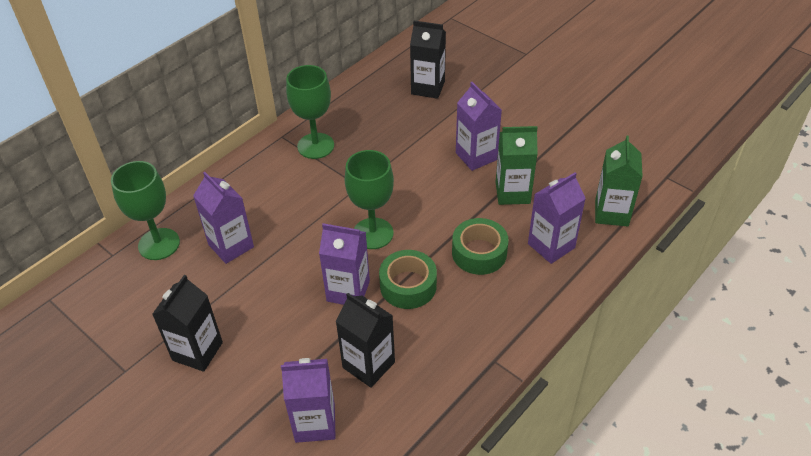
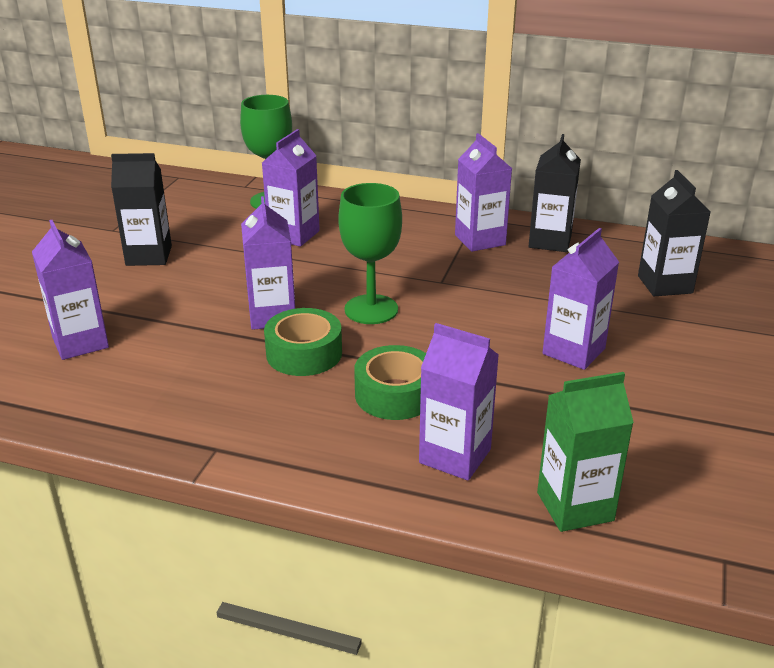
camera: 65 degrees right, 15 degrees down
(315, 146) = (480, 240): green goblet -> purple carton
(368, 365) = (171, 356): black carton -> black carton (550, 241)
(512, 193) = (531, 398): green carton -> none

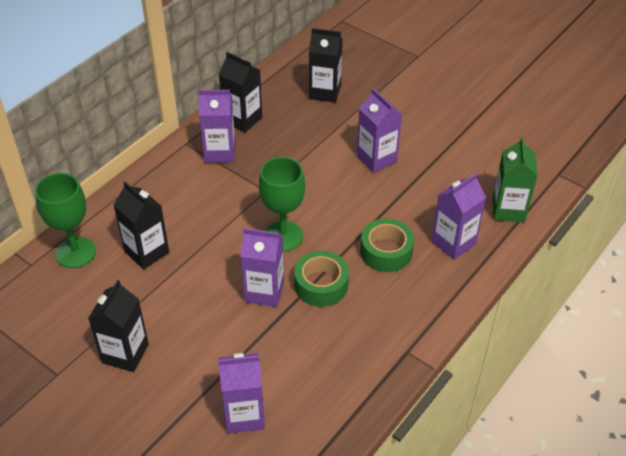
camera: 70 degrees left, 15 degrees up
(294, 235) = (146, 252): purple carton -> black carton

